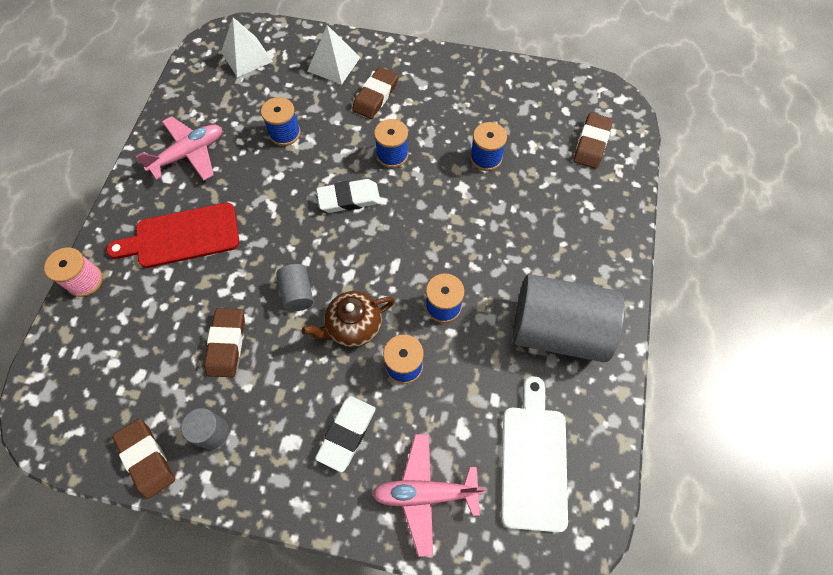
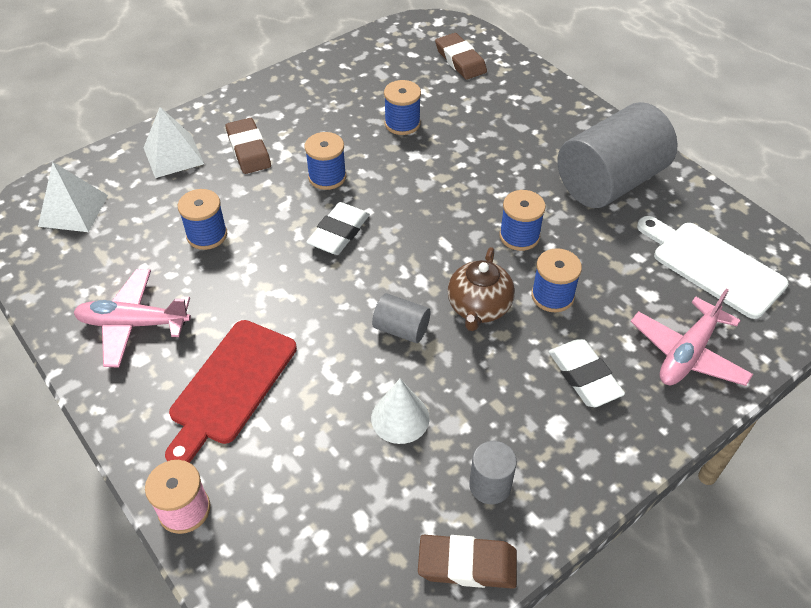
camera: 50 degrees left, 15 degrees down
(189, 154) = (133, 324): pink plane -> pink plane turned 90 degrees counterclockwise
(226, 344) = (400, 418): brown eraser -> white cone

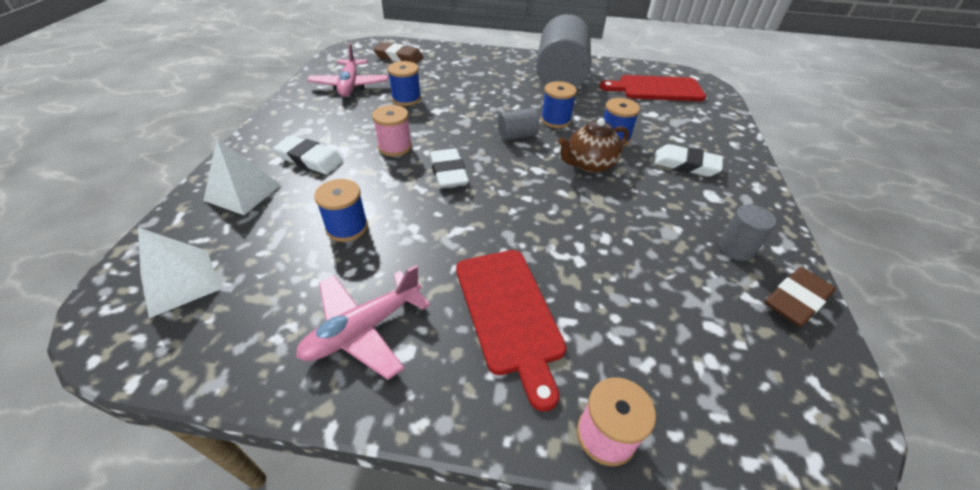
camera: 45 degrees left, 5 degrees down
(248, 150) = (310, 159): brown eraser -> white eraser
(327, 177) = (395, 147): blue spool -> pink spool
(400, 418) = (640, 249): white cone -> none
(401, 329) = (566, 201): grey cylinder -> grey cylinder (517, 136)
(479, 308) = (589, 164): brown teapot -> brown teapot turned 90 degrees clockwise
(687, 353) = (705, 128): pink plane -> pink plane (350, 85)
(713, 266) = (656, 89): white cutting board -> red cutting board

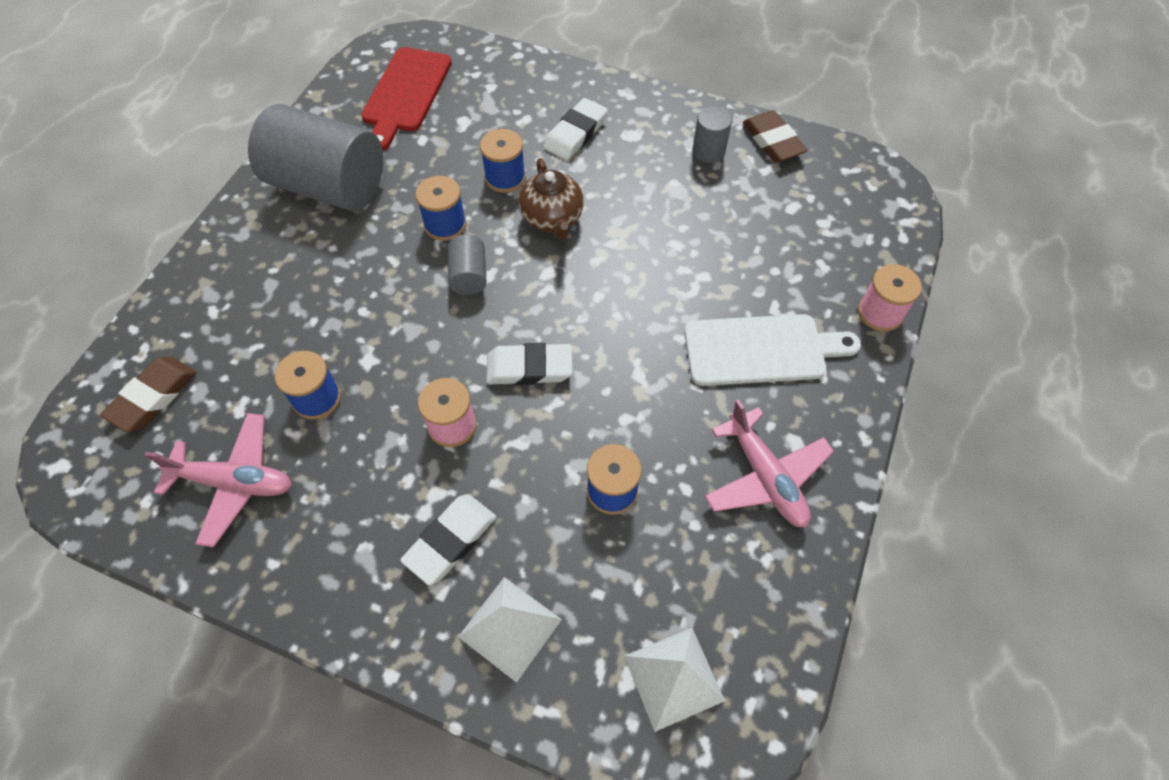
camera: 75 degrees left, 15 degrees up
(509, 313) = (761, 350): red cutting board -> white cutting board

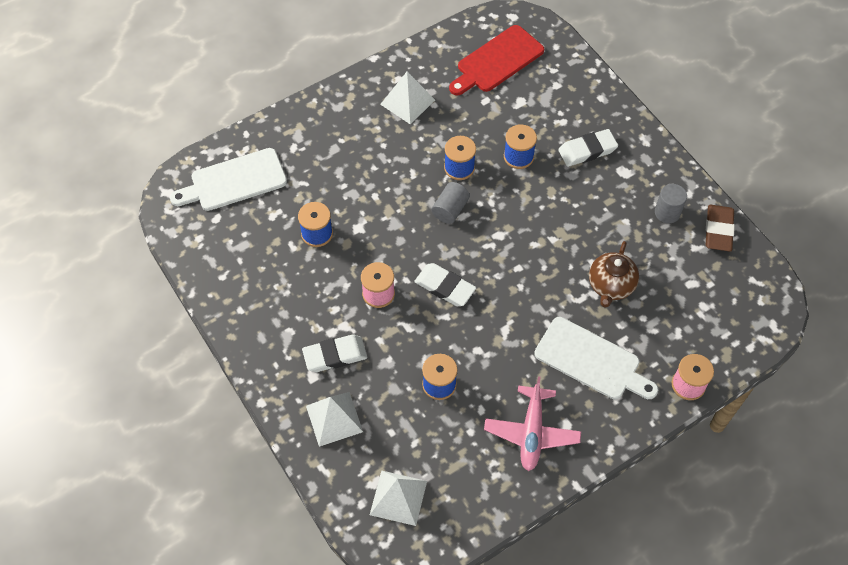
camera: 35 degrees right, 0 degrees up
(153, 397) = (234, 181): brown eraser -> white cutting board
(234, 482) = (247, 255): pink plane -> none
(329, 185) = (407, 102): grey cylinder -> white pyramid
(552, 219) = (527, 202): brown teapot -> brown teapot (610, 286)

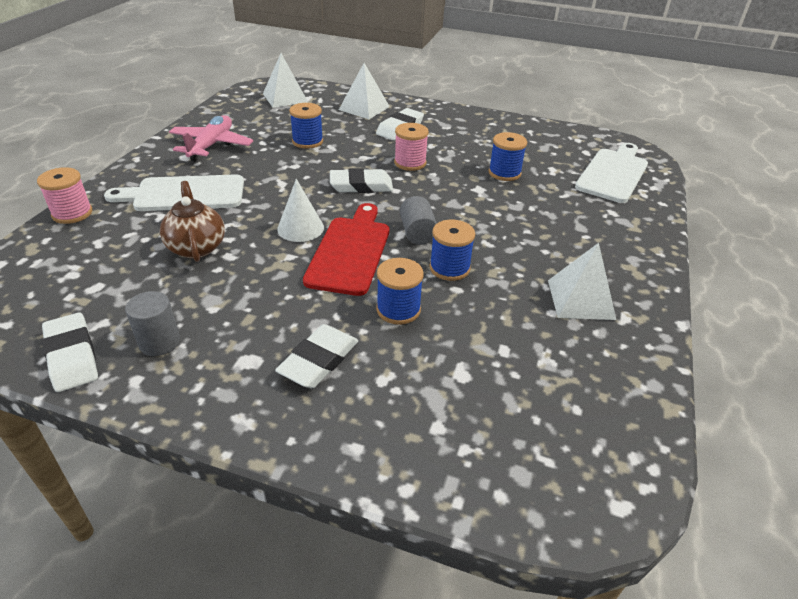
camera: 140 degrees right, 20 degrees down
(497, 61) = (551, 411): red cutting board -> red cutting board (350, 251)
(527, 263) = (300, 228): none -> white cone
(531, 432) = (211, 145): pink plane -> pink plane turned 45 degrees clockwise
(718, 230) = (72, 356): brown eraser -> white eraser

